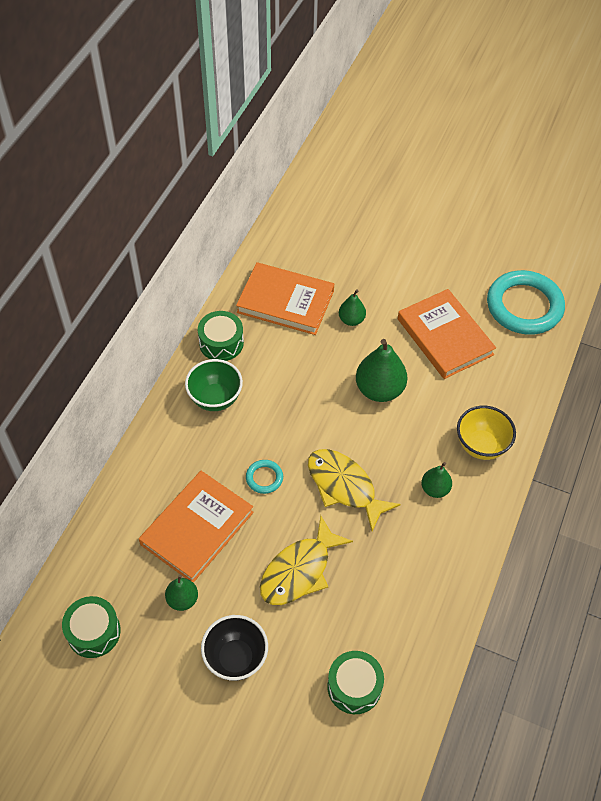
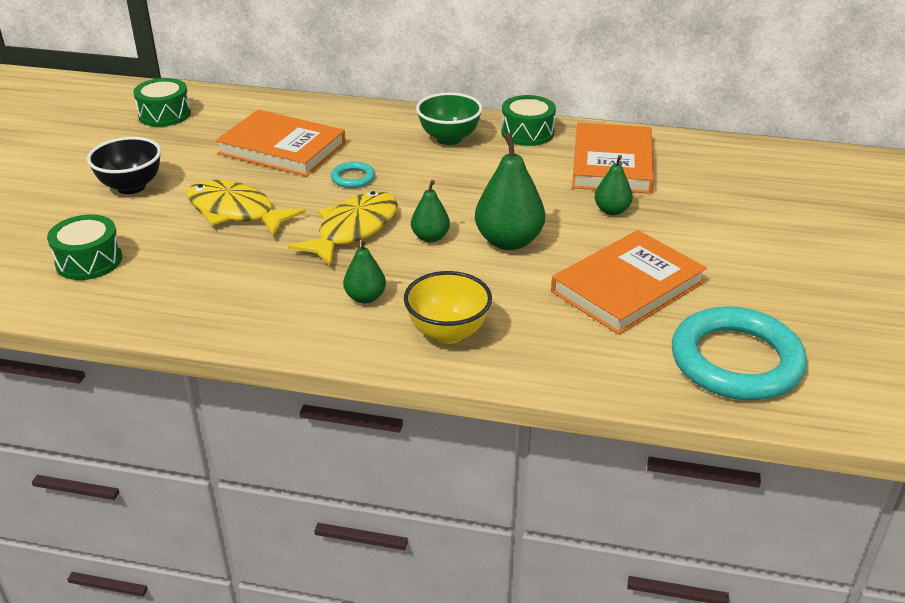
camera: 80 degrees right, 20 degrees down
(182, 599) = (198, 151): green pear -> green pear (430, 237)

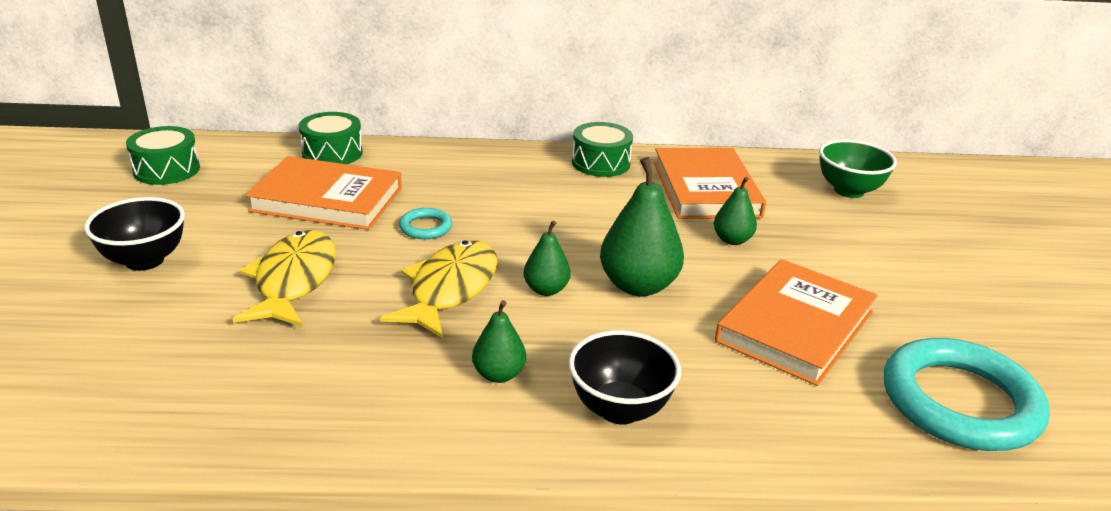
camera: 15 degrees left, 5 degrees down
(89, 261) = (108, 366): green drum -> green drum (332, 153)
(235, 212) = (293, 280): yellow fish -> yellow fish turned 75 degrees clockwise
(448, 333) = (619, 409): yellow bowl -> black bowl
(449, 138) = (518, 175): green bowl -> green bowl (848, 191)

